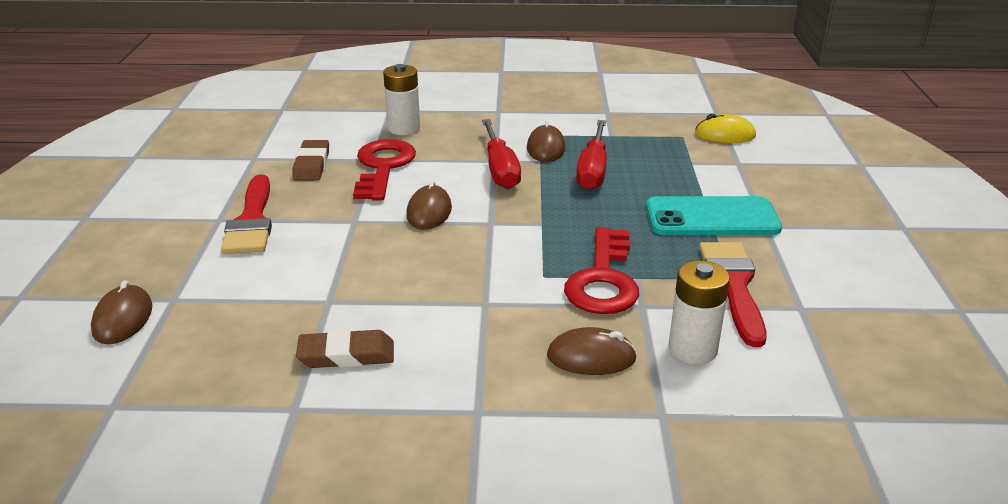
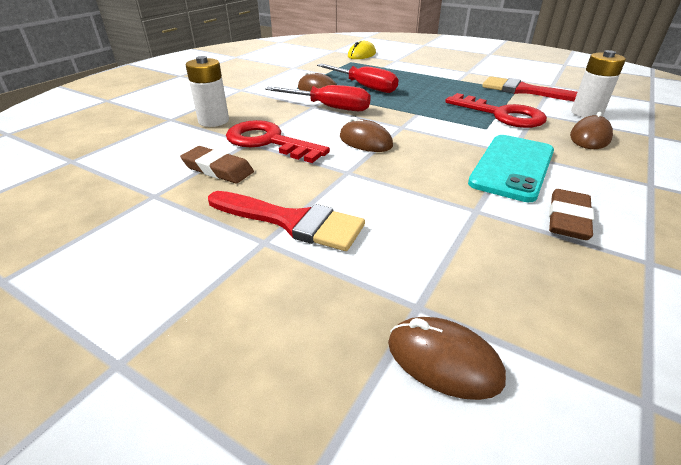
camera: 60 degrees left, 5 degrees up
(711, 218) = (450, 78): turquoise phone -> turquoise phone (512, 167)

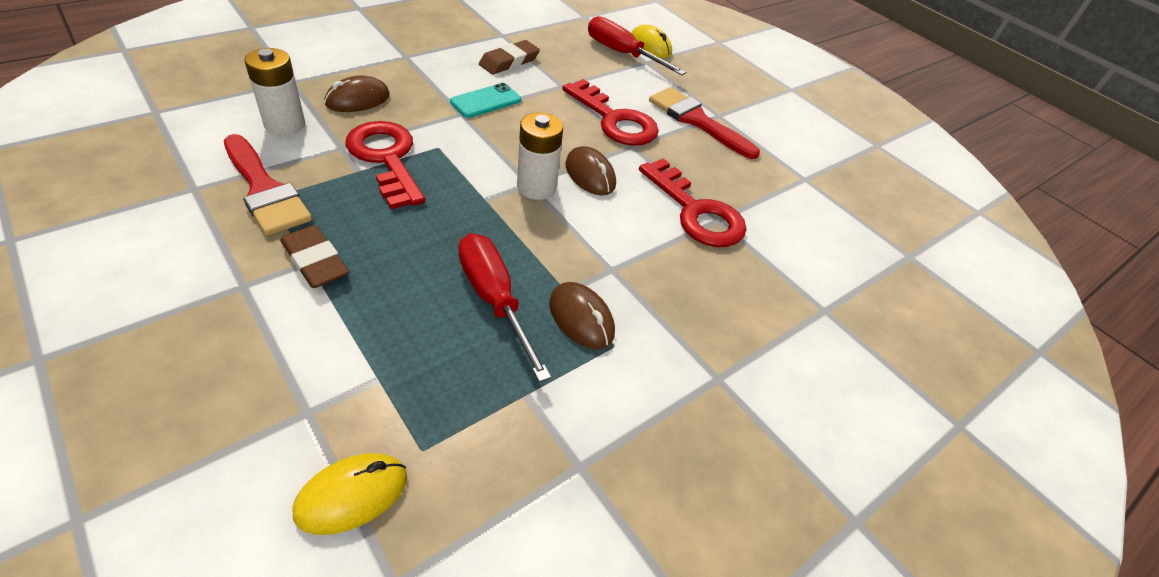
camera: 165 degrees left, 10 degrees up
(213, 121) = (762, 281): white battery -> white battery (536, 187)
(218, 169) = (752, 189): brown eraser -> brown eraser (315, 261)
(329, 107) = (591, 256): red screwdriver -> red screwdriver (622, 53)
(383, 190) = (614, 120): none -> red key
(443, 360) = (650, 46): brown mouse -> yellow mouse
(512, 167) = (486, 101): turquoise phone -> turquoise phone, size x0.60

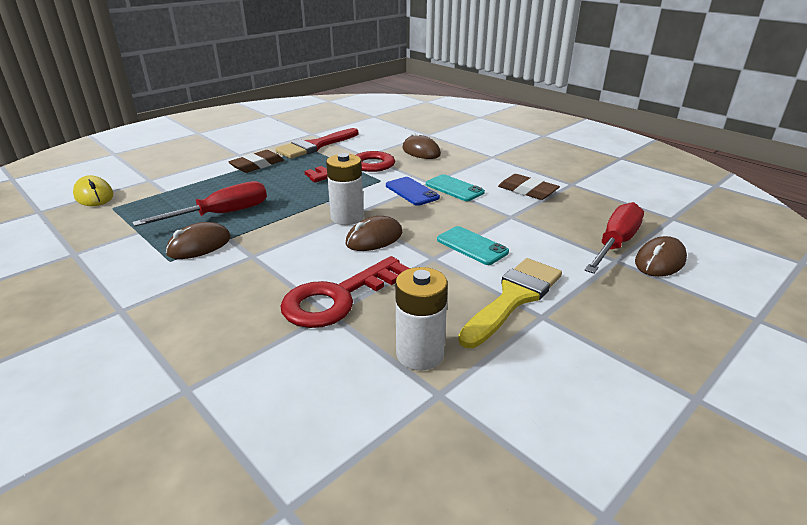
camera: 90 degrees right, 15 degrees down
(285, 125) = (379, 140): white battery -> white battery (420, 354)
(483, 130) = (412, 191): none -> blue phone
(614, 120) = (472, 246): red key -> turquoise phone
(650, 46) = (659, 261): yellow mouse -> brown mouse
(697, 121) = (513, 298): red brush -> yellow brush

